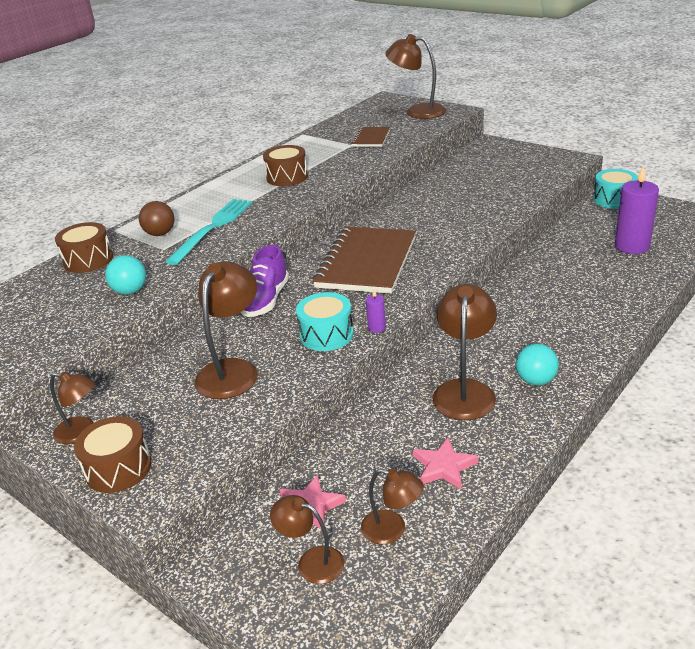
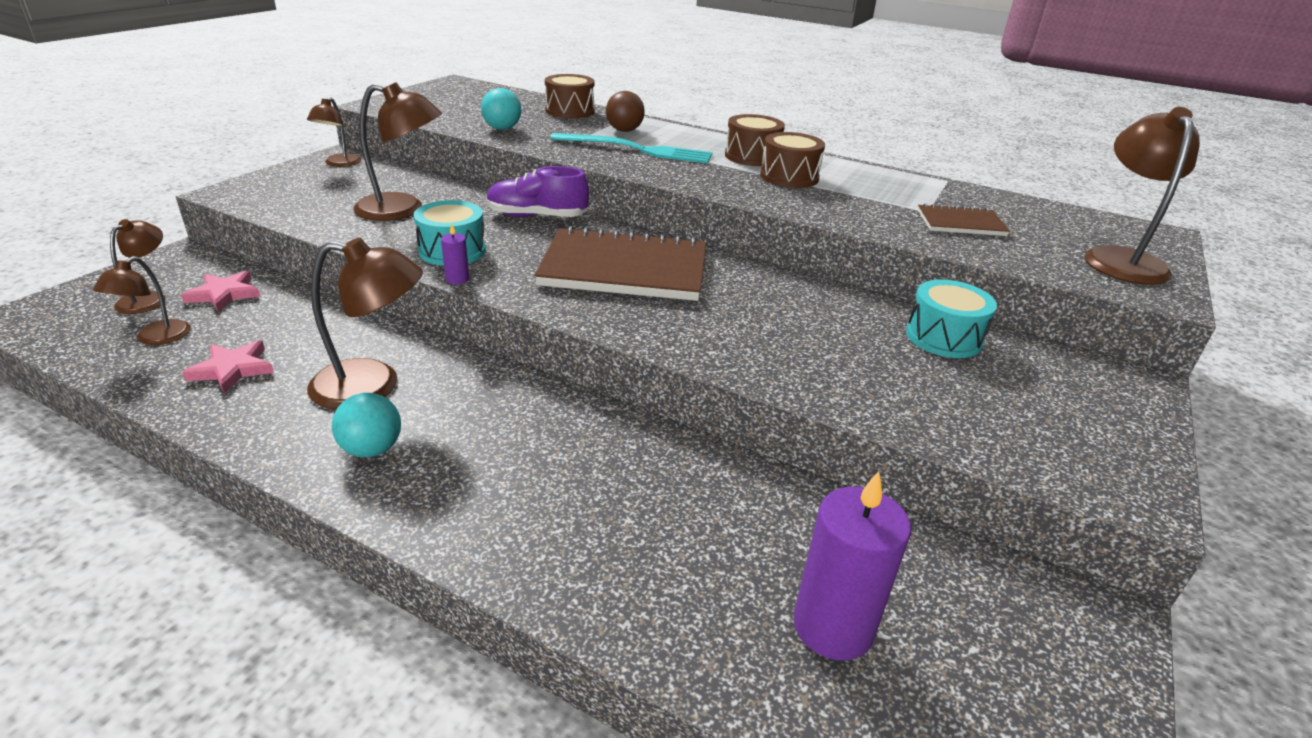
camera: 75 degrees right, 0 degrees up
(118, 468) = (279, 180): brown drum -> brown drum (752, 156)
(613, 199) = (1076, 622): turquoise drum -> turquoise drum (943, 337)

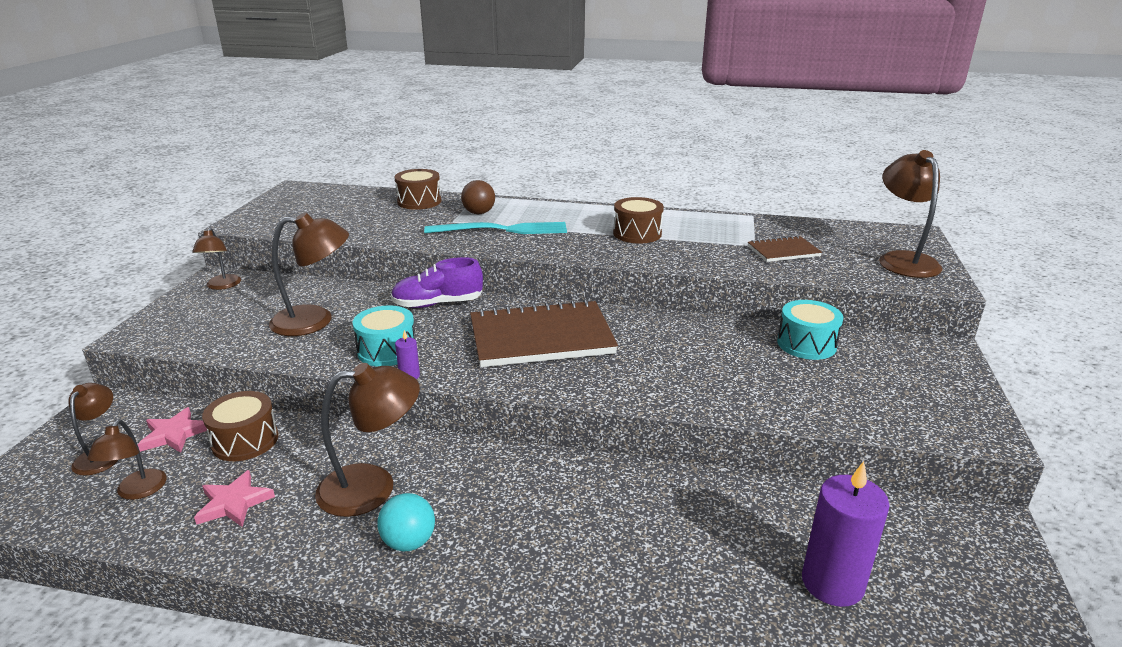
camera: 15 degrees left, 5 degrees down
(502, 129) = (373, 229): turquoise ball -> none
(752, 156) = (597, 220): brown drum -> brown drum (245, 441)

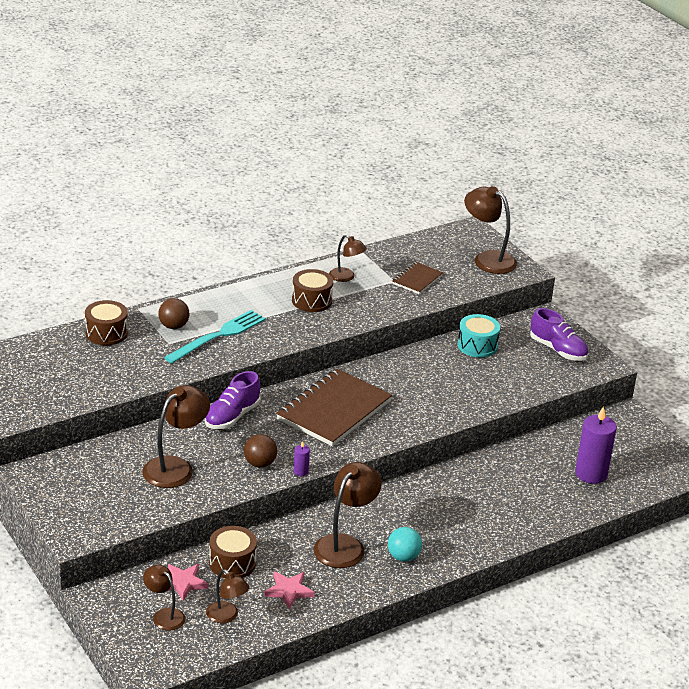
camera: 45 degrees left, 5 degrees up
(222, 286) = (51, 475): brown lamp -> brown lamp (346, 277)
(387, 351) = (260, 463): turquoise drum -> brown ball
(924, 389) = (558, 350): none -> purple shoe

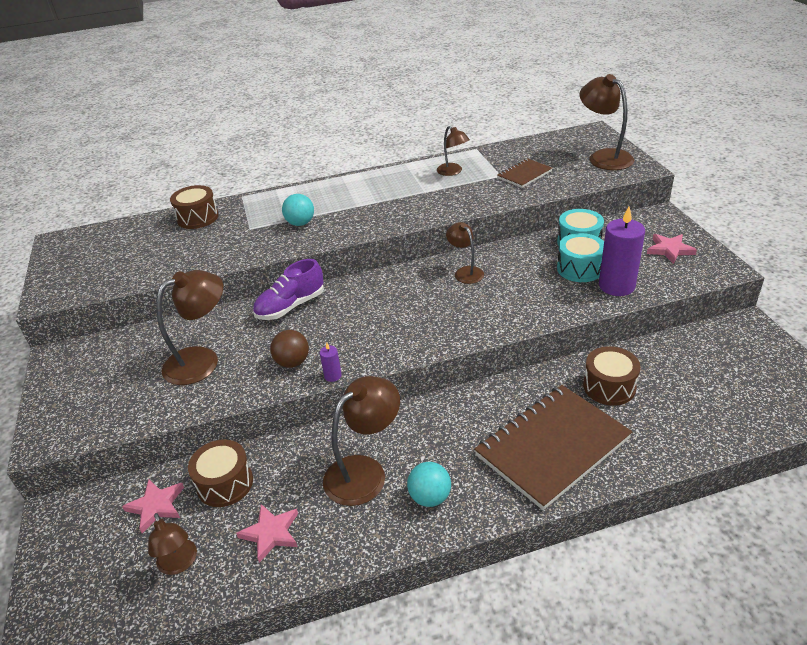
camera: 20 degrees right, 5 degrees up
(164, 615) = (109, 552): brown lamp -> brown lamp (465, 272)
(173, 326) = (263, 213): brown ball -> none
(218, 336) = (300, 223): turquoise fork -> turquoise ball
(311, 301) = (409, 192): brown drum -> brown drum (609, 387)
(334, 410) = (400, 305): brown notebook -> brown notebook (552, 447)
(483, 370) = (579, 269): none -> turquoise drum
(558, 350) = (669, 250): purple shoe -> pink star
(591, 474) = (696, 399): purple candle -> purple candle (616, 286)

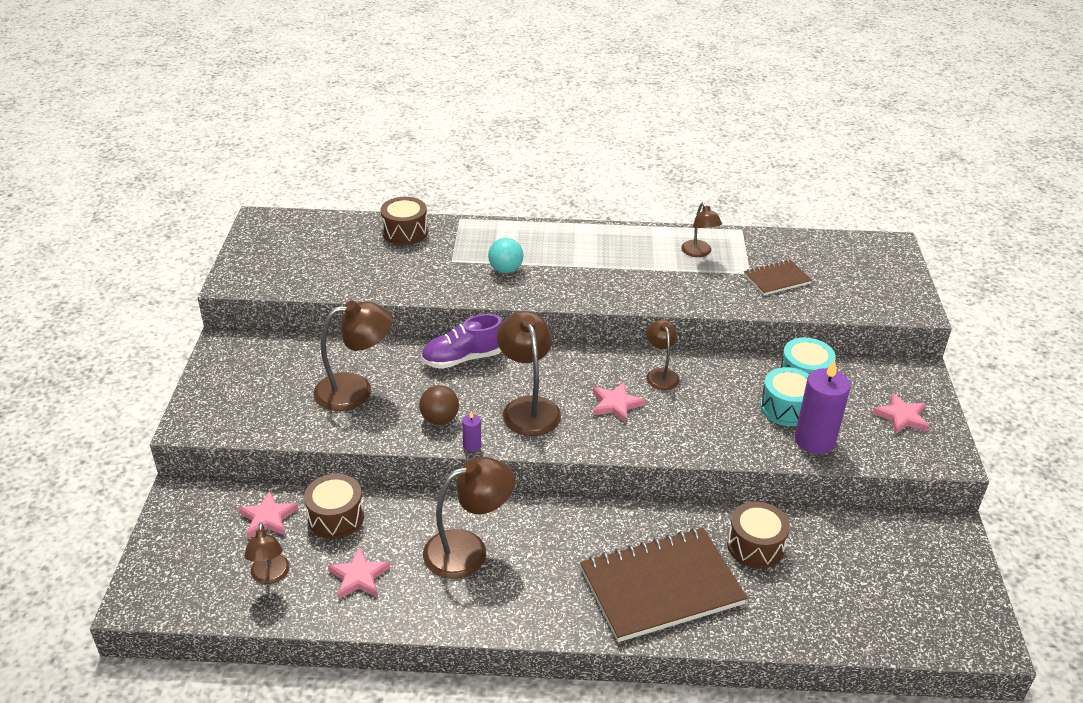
camera: 15 degrees right, 0 degrees up
(430, 497) = (517, 594): turquoise ball -> none
(441, 305) = (616, 404): none -> pink star
(603, 157) = (882, 282): brown lamp -> brown lamp (528, 407)

